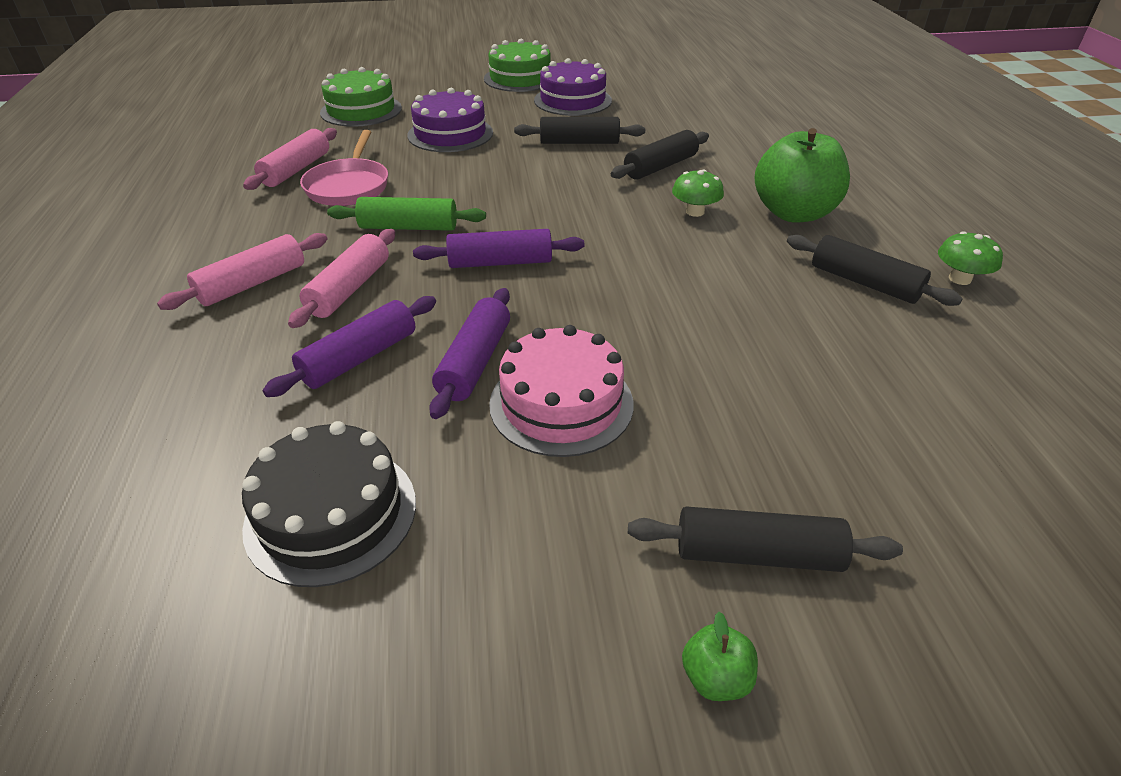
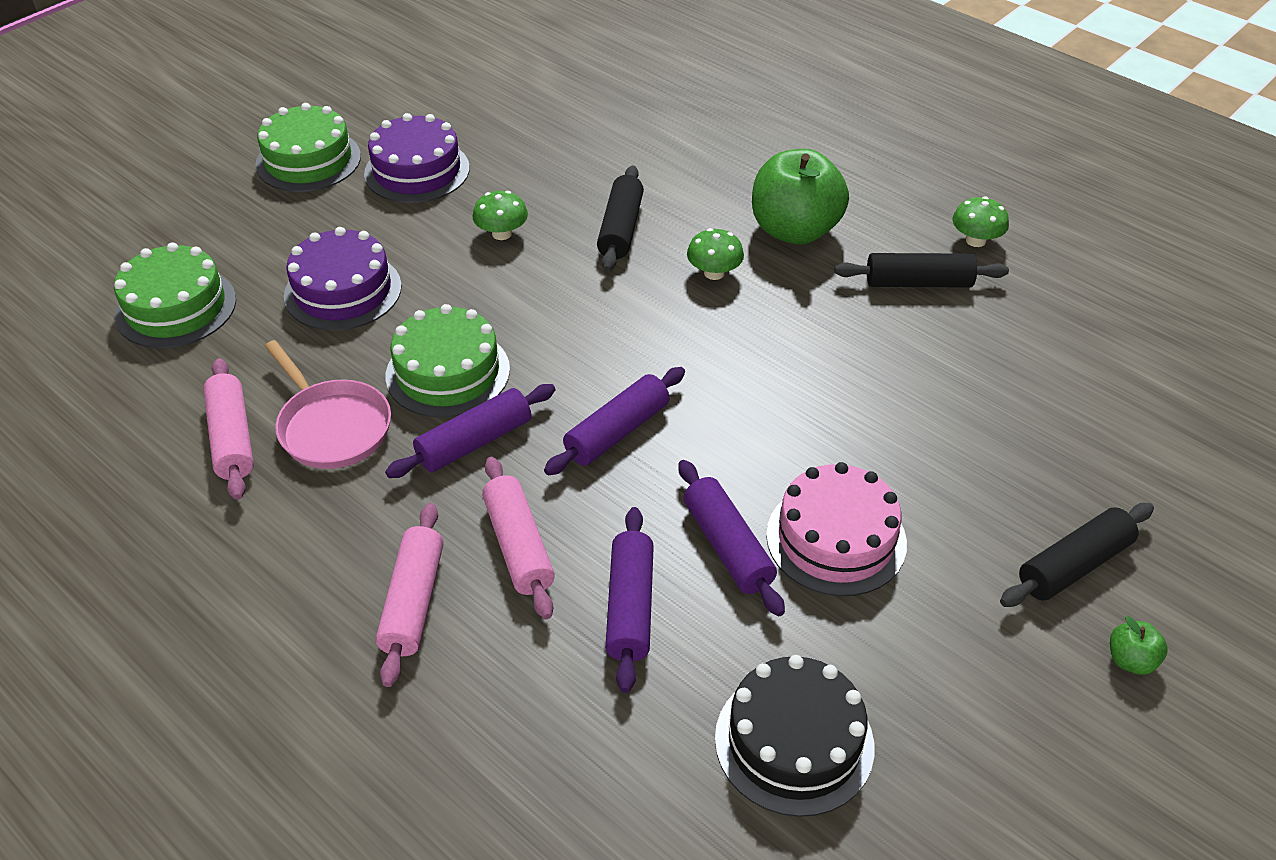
camera: 40 degrees left, 5 degrees up
(408, 227) = (474, 442): green rolling pin -> purple rolling pin
(447, 190) = (448, 372): none -> green cake
(579, 142) = (502, 233): black rolling pin -> green mushroom

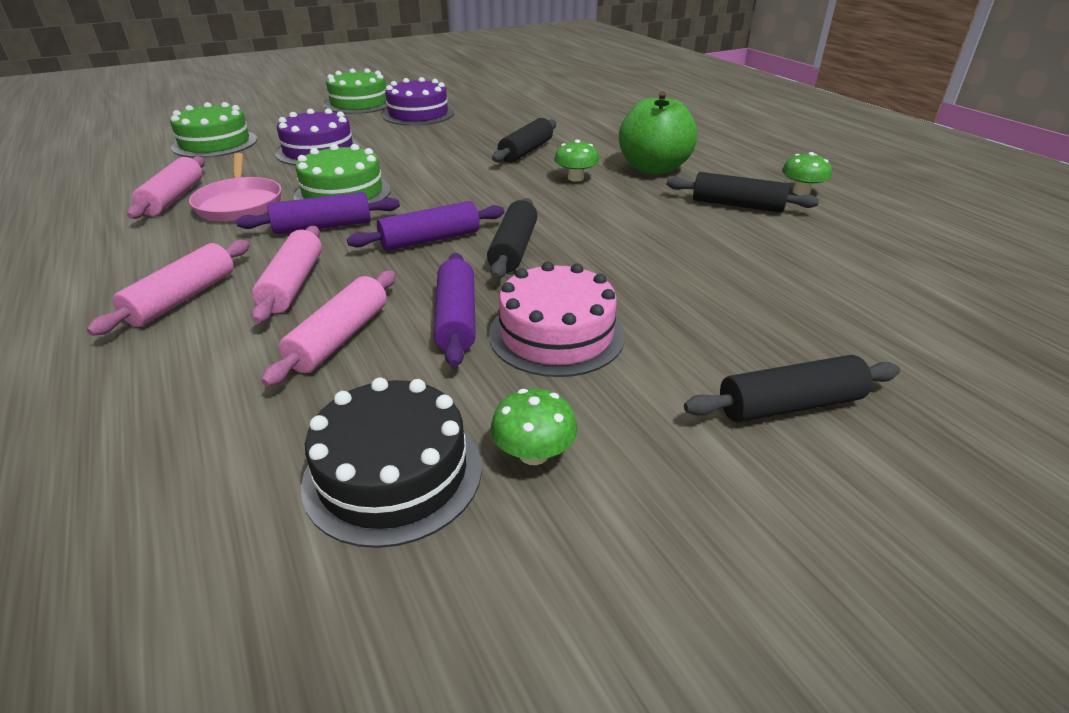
camera: 20 degrees right, 10 degrees down
(502, 233) = (444, 143): green mushroom -> green mushroom (534, 453)
(630, 607) = (340, 338): purple rolling pin -> pink rolling pin
(719, 423) = (514, 249): none -> black rolling pin
(1130, 660) = (821, 503): green apple -> none

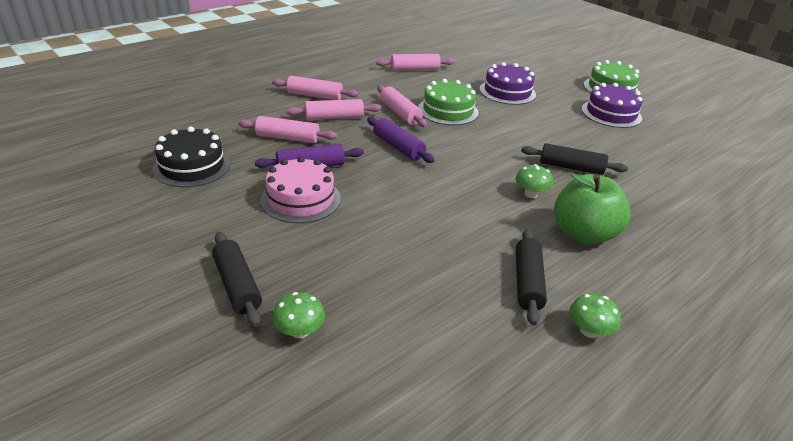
camera: 75 degrees right, 0 degrees up
(215, 143) = (495, 61): green cake -> none
(240, 204) = (417, 86): pink pan -> none
(323, 226) = (400, 113): purple rolling pin -> pink rolling pin
(514, 249) = (397, 177): black rolling pin -> none
(534, 453) = (201, 199): green mushroom -> green mushroom (300, 331)

